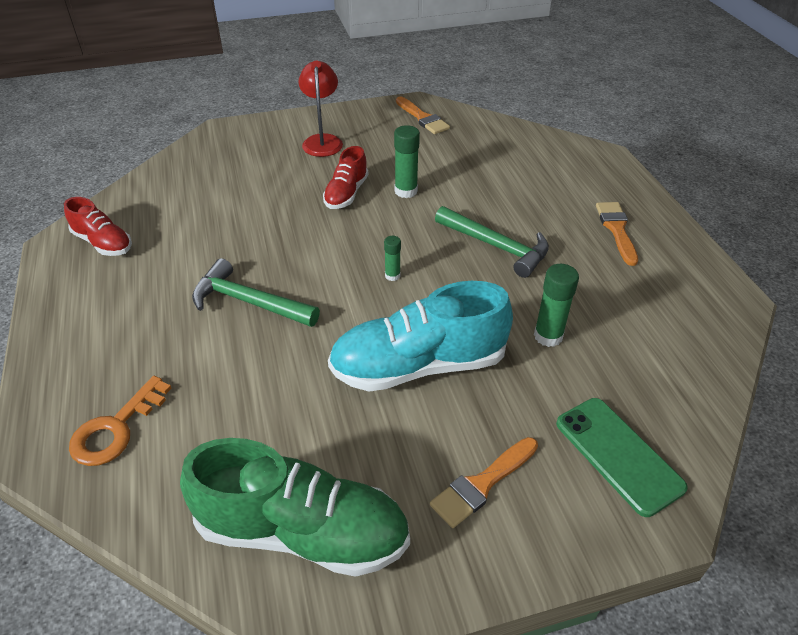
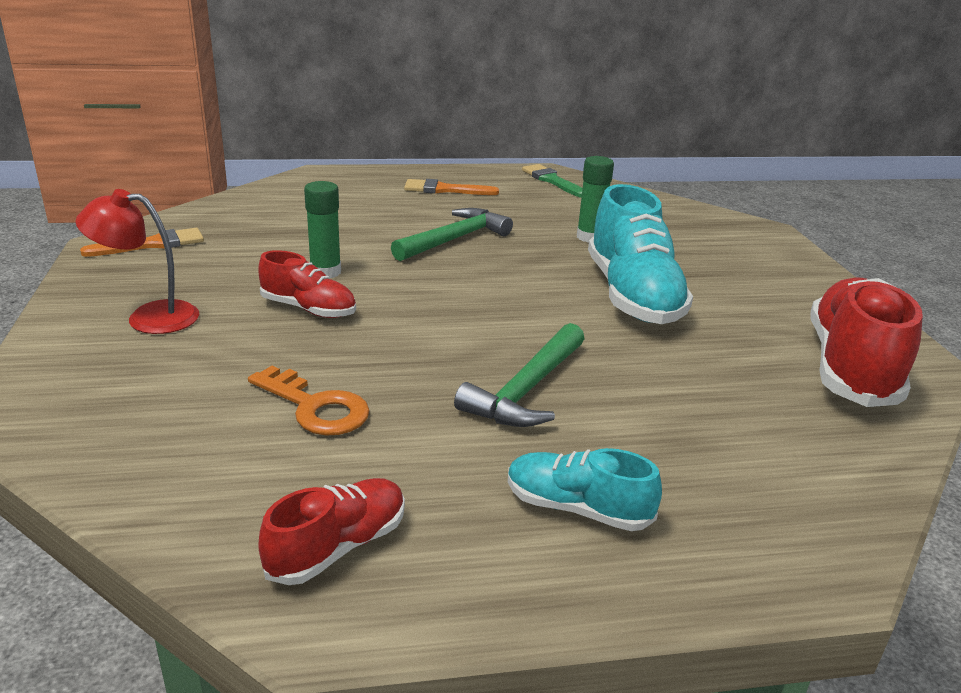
camera: 85 degrees left, 15 degrees down
(116, 428) = (769, 494): orange key -> orange key (315, 407)
(117, 328) = (577, 508): none -> turquoise shoe
(302, 531) = (850, 367): green shoe -> red shoe
(392, 275) = (491, 295): green glue stick -> none
(482, 484) = (764, 284): orange brush -> none
(618, 455) = (717, 234): green phone -> none
(704, 304) = (552, 180): none -> green brush

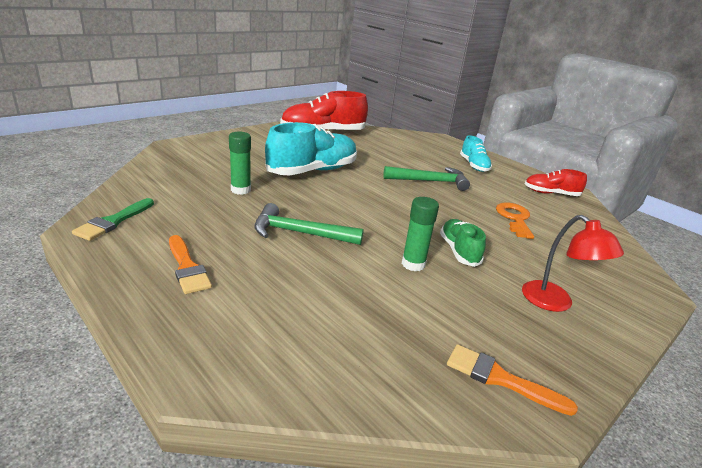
camera: 125 degrees left, 0 degrees up
(308, 309) = (459, 251): red shoe -> green shoe

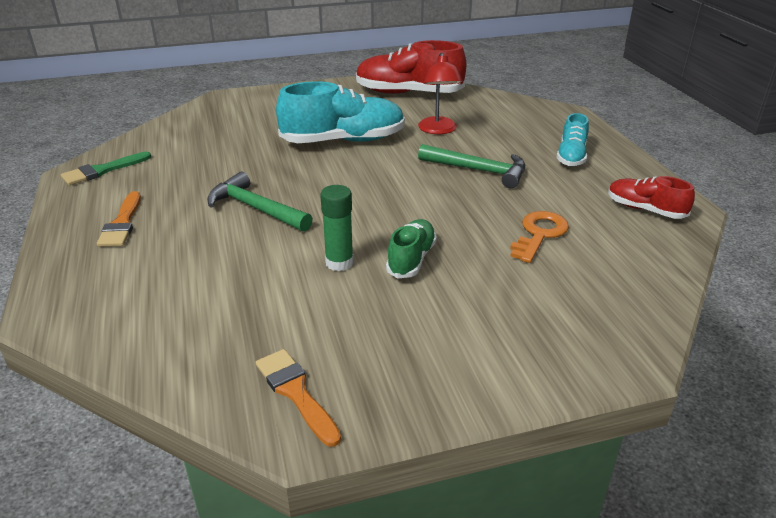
camera: 30 degrees right, 5 degrees up
(241, 190) = (243, 154): green glue stick -> none
(555, 303) = (460, 340): red lamp -> red lamp (438, 130)

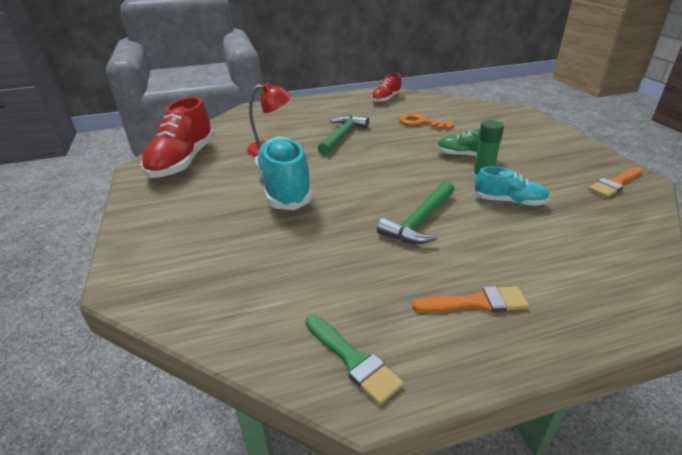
camera: 90 degrees left, 0 degrees up
(571, 156) = (321, 110): turquoise shoe -> turquoise shoe (509, 201)

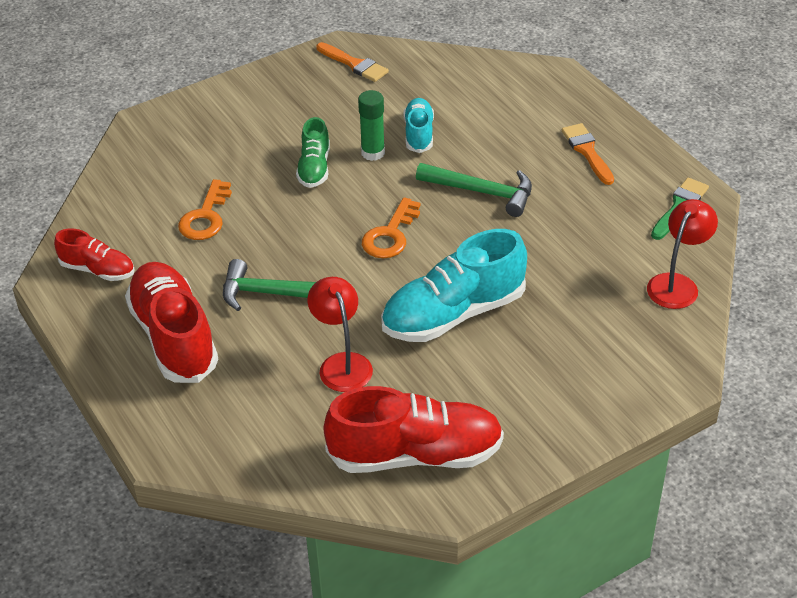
camera: 105 degrees left, 10 degrees up
(233, 317) = (677, 284): none -> red lamp
(325, 112) = (174, 337): none -> red shoe
(380, 175) = (390, 235): none -> orange key

